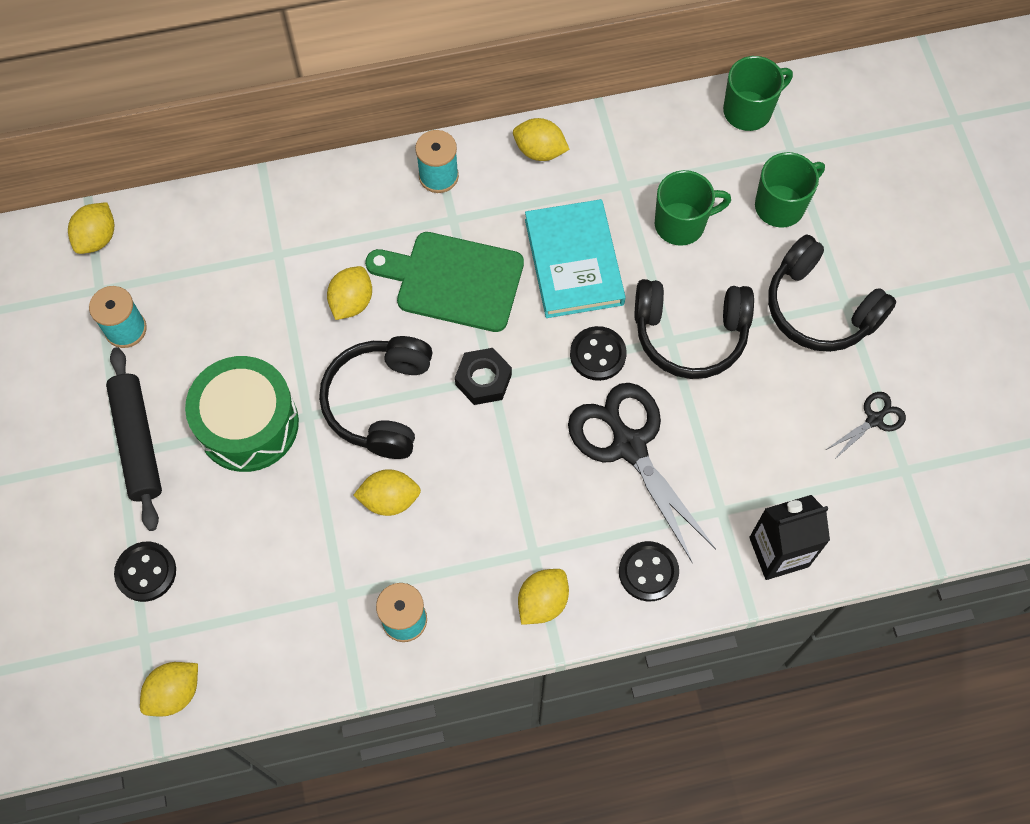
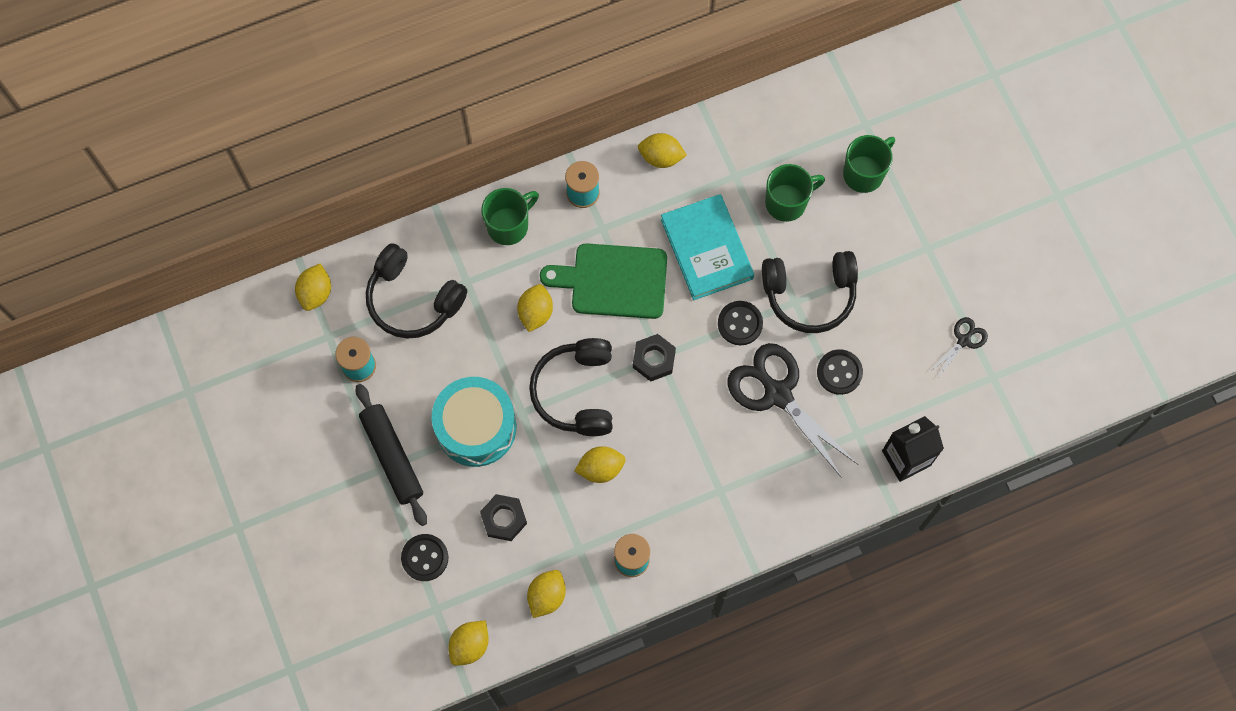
camera: 10 degrees left, 5 degrees up
(248, 424) = (476, 427): green drum -> turquoise drum
(255, 541) = (503, 519): none -> black nut
(542, 602) = (734, 528): yellow lemon -> yellow lemon (547, 596)
(648, 572) = (810, 491): black button -> black button (839, 372)
(749, 111) = (825, 93): green mug -> green mug (509, 225)
(819, 308) = (908, 256): black headphones -> black headphones (412, 300)

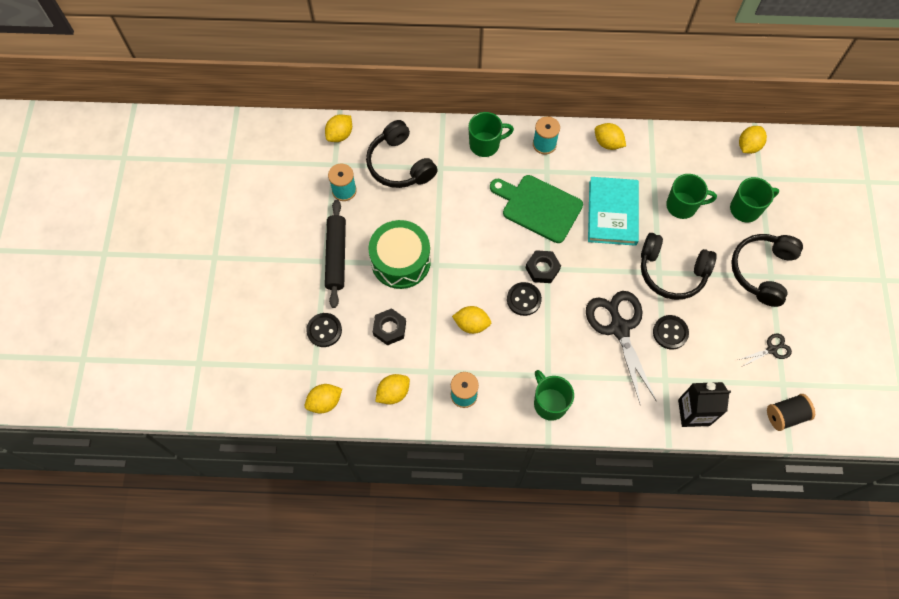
camera: 25 degrees right, 5 degrees down
(476, 427) = (400, 261): turquoise drum -> green drum
(535, 313) = (476, 205): yellow lemon -> yellow lemon (748, 146)
(576, 392) = (479, 267): black headphones -> black headphones (762, 271)
(736, 523) = (549, 403): none -> green mug
(740, 323) = (613, 270): black button -> black button (524, 299)
(1010, 414) = (785, 415): none -> black spool

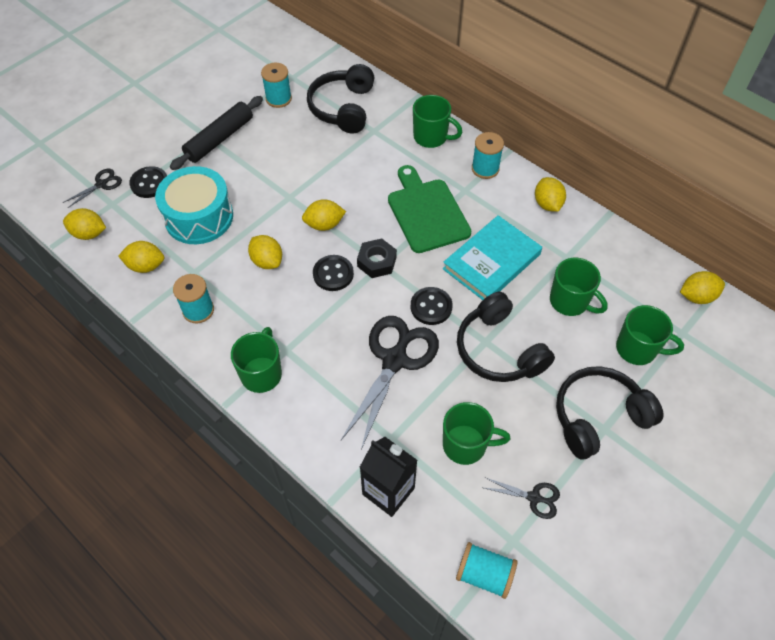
camera: 40 degrees right, 10 degrees down
(289, 358) = (101, 184): none -> black scissors
(340, 135) = (319, 60): yellow lemon -> yellow lemon (324, 224)
(389, 328) = (199, 217): black nut -> turquoise drum
(400, 261) = (264, 175): green drum -> none
(670, 332) = (441, 401): black button -> black button (431, 307)
(709, 348) = (466, 445): none -> green mug
(785, 415) = (484, 574): black spool -> turquoise spool

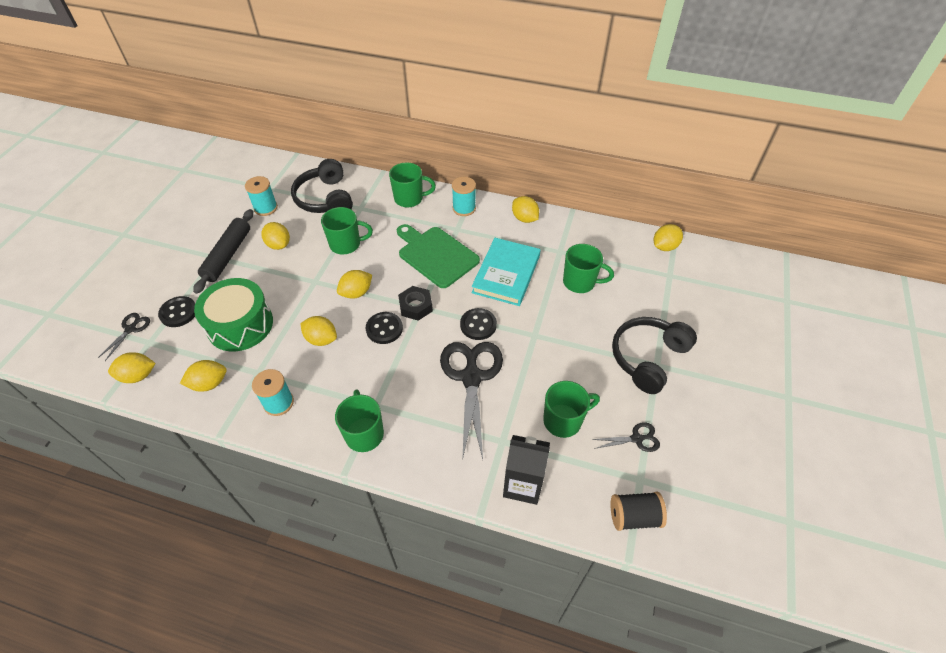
camera: 25 degrees left, 5 degrees down
(199, 217) = (240, 325): turquoise drum -> green drum
(273, 144) = (279, 245): none -> yellow lemon
(484, 574) = (634, 516): turquoise spool -> black spool
(498, 350) = (548, 337): black headphones -> none
(637, 349) = (646, 298): green mug -> green mug (346, 244)

